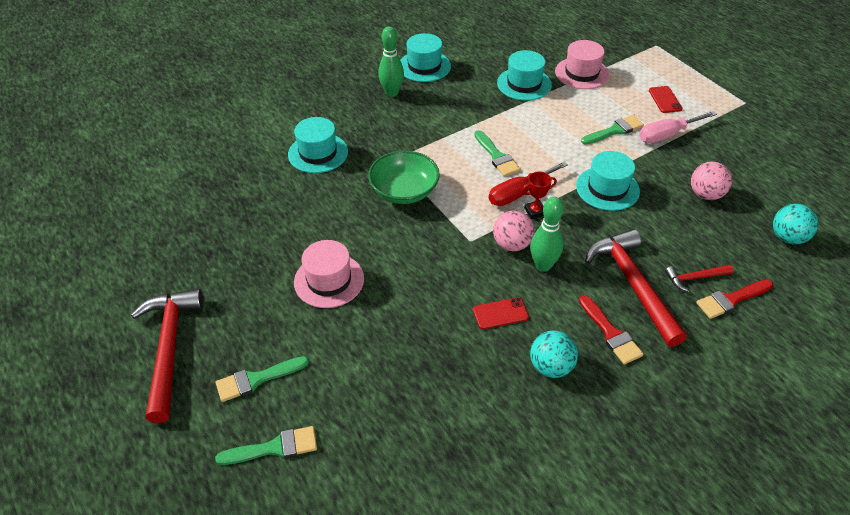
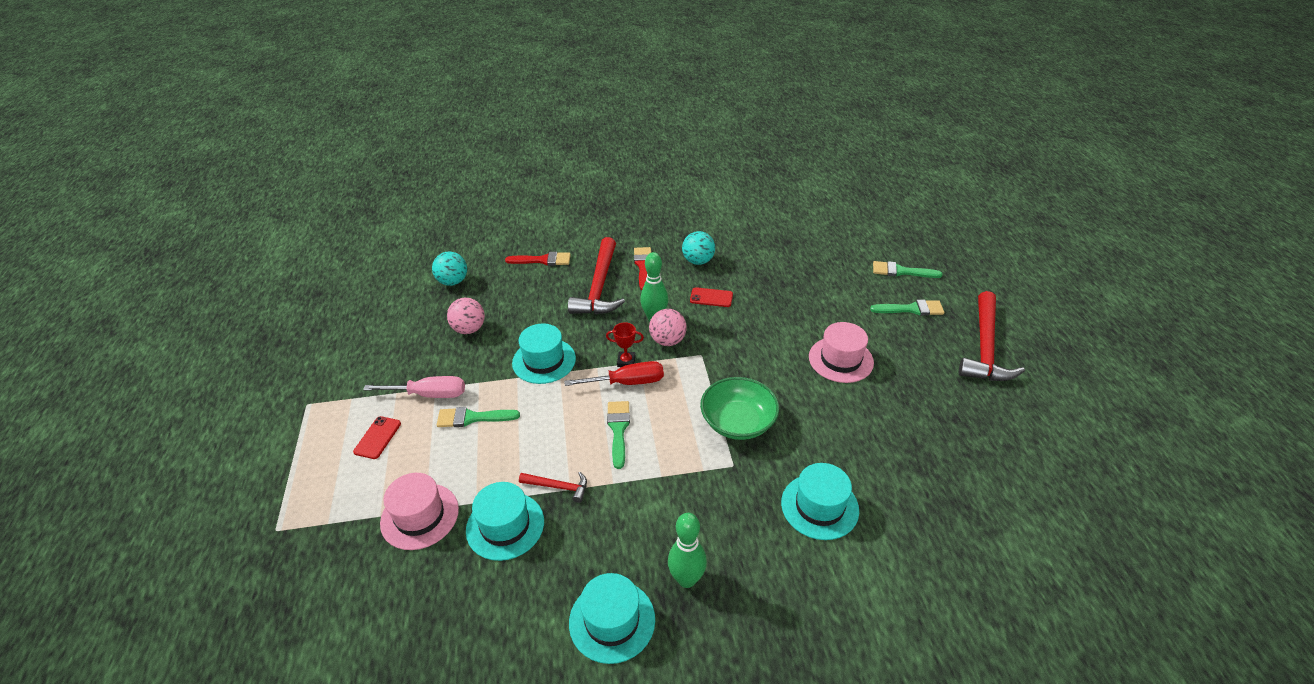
camera: 155 degrees left, 5 degrees down
(694, 278) = (551, 278): red hammer -> red hammer (558, 487)

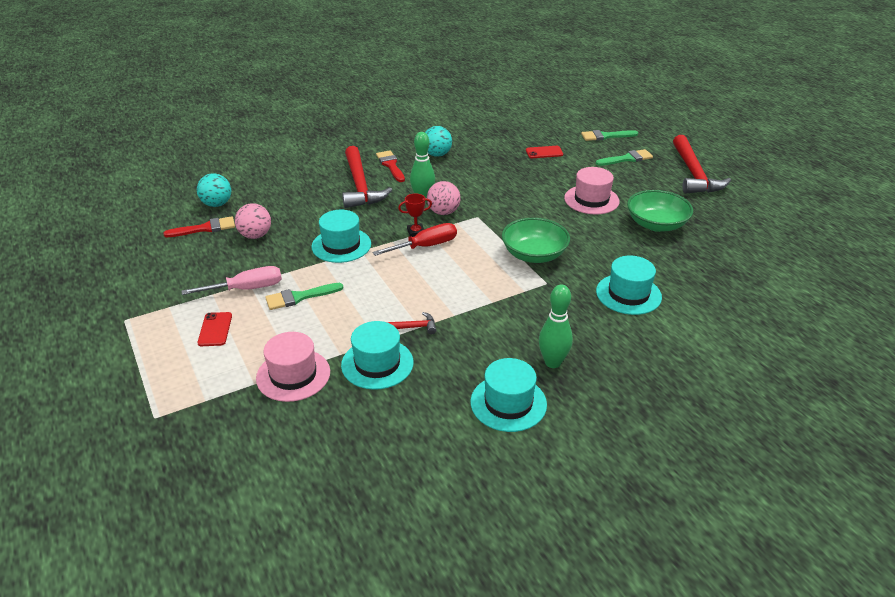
camera: 20 degrees left, 5 degrees down
(543, 260) = (295, 175): red brush -> red brush (205, 228)
(618, 429) = (437, 279): green brush -> none
(711, 297) = (463, 177): red phone -> red phone (544, 152)
(902, 413) = (656, 224): none -> green bowl

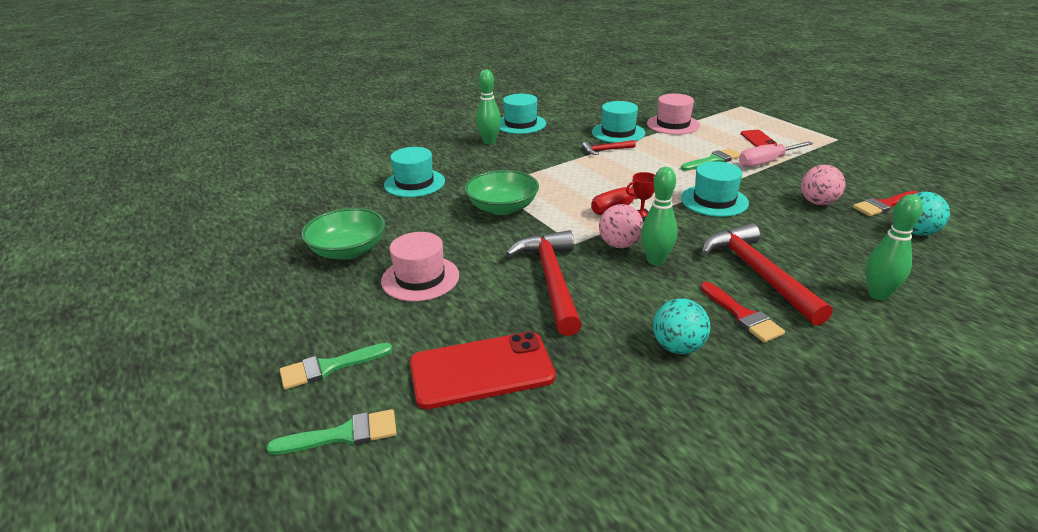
camera: 175 degrees right, 5 degrees down
(300, 169) = (878, 295): none -> green bowling pin
(544, 152) = (481, 370): red phone -> red phone, size x2.05
(693, 174) = (232, 340): red hammer -> red hammer (552, 280)

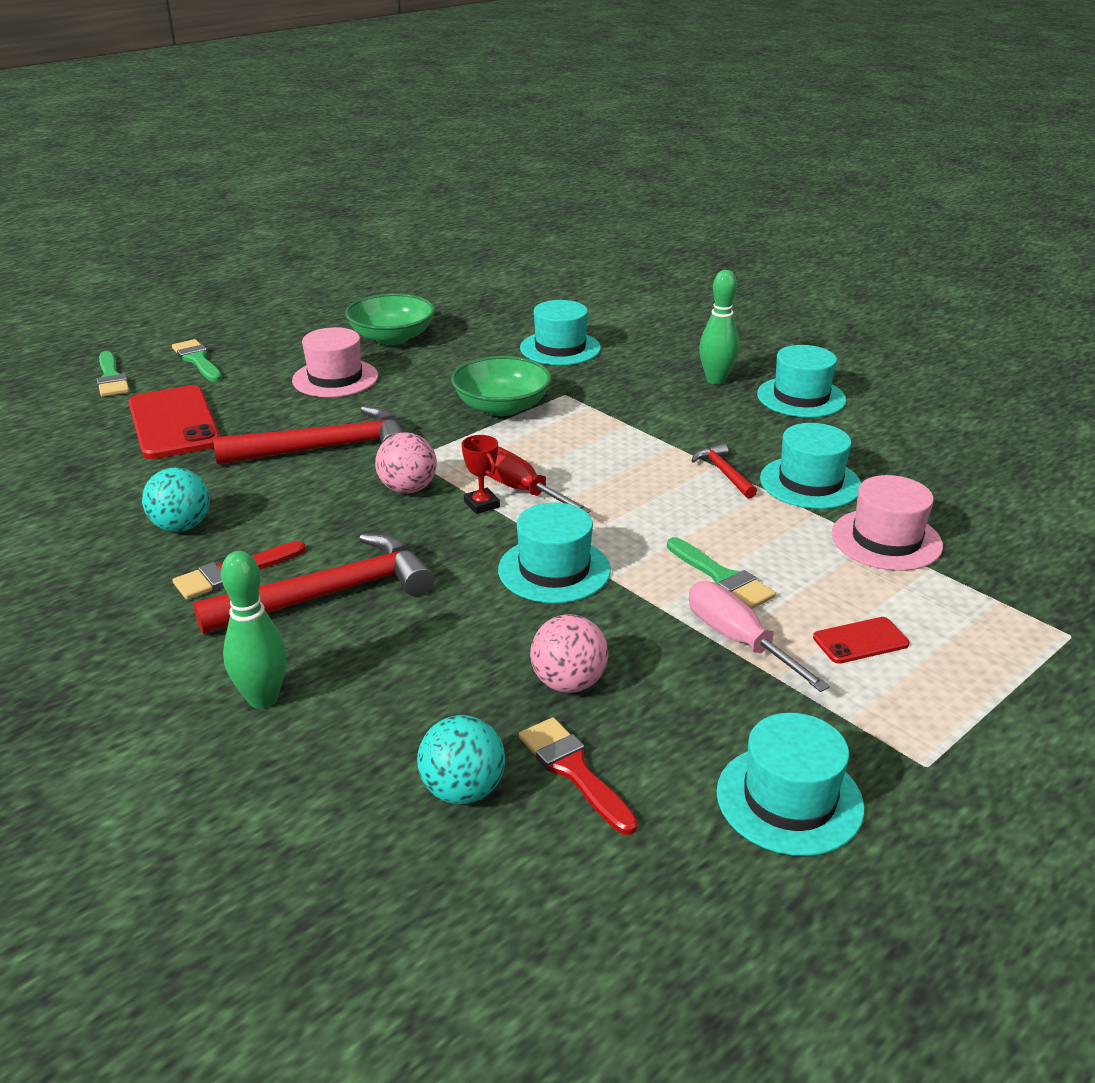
camera: 80 degrees right, 0 degrees up
(656, 260) = (367, 515): green bowling pin -> none
(874, 164) = (789, 799): none -> turquoise hat

